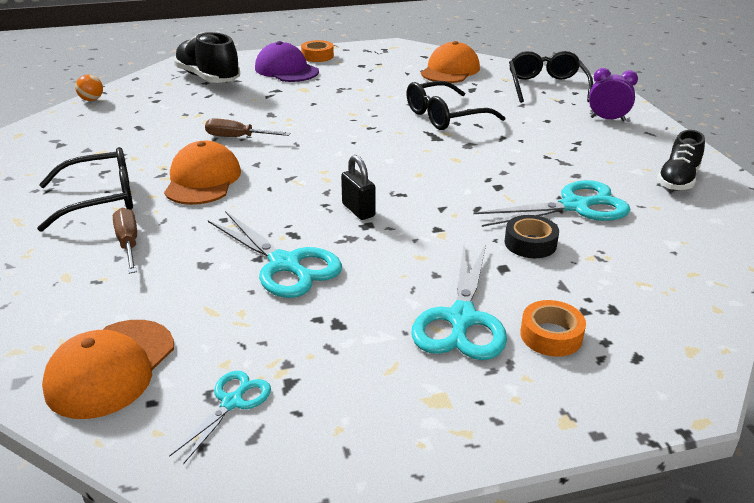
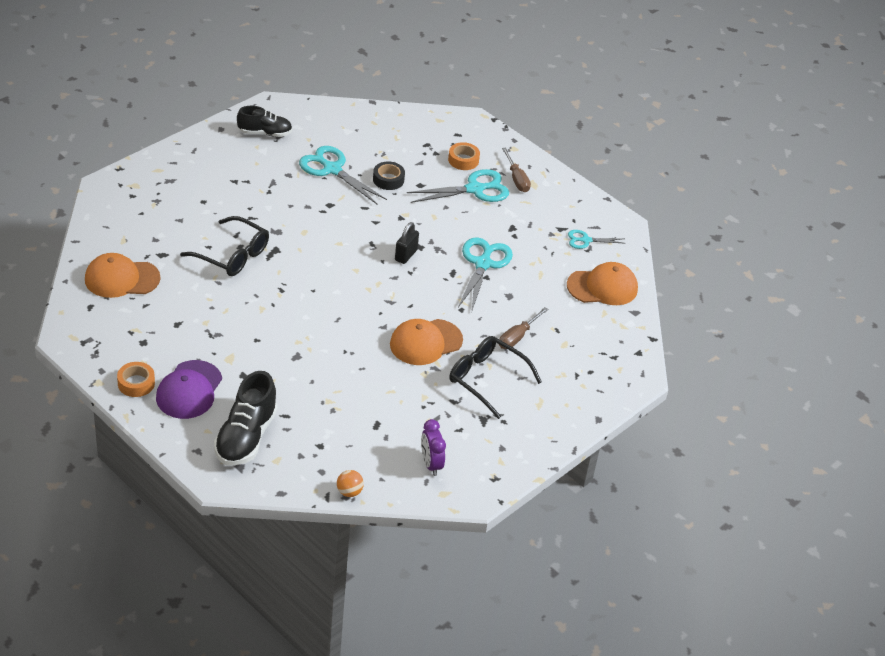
camera: 125 degrees left, 10 degrees up
(237, 137) = (351, 355): brown screwdriver -> brown screwdriver (517, 179)
(546, 86) = (127, 213): black glasses -> none
(607, 119) = (181, 172): purple clock -> purple clock (431, 464)

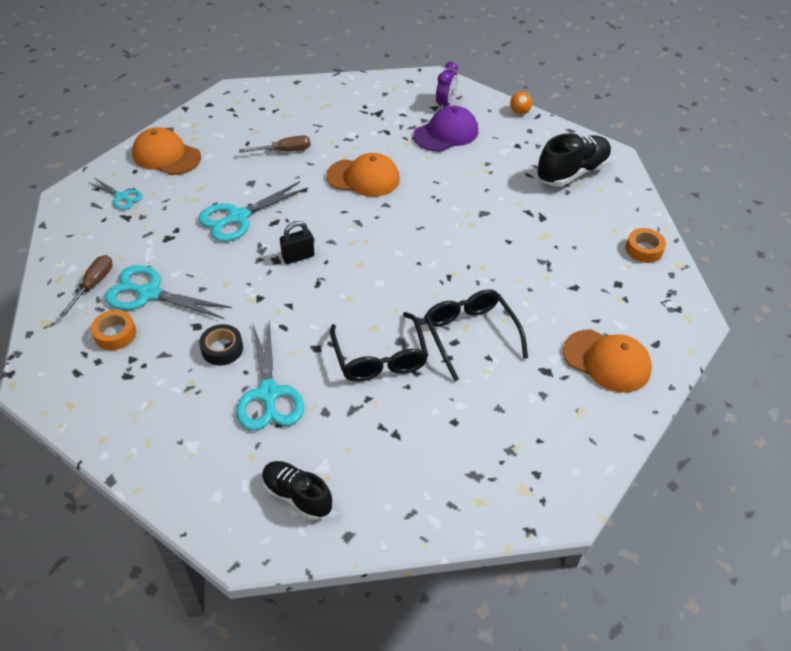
camera: 140 degrees left, 5 degrees up
(189, 390) = (598, 225): purple cap -> purple cap (446, 133)
(486, 379) = (345, 134): black glasses -> black glasses (380, 358)

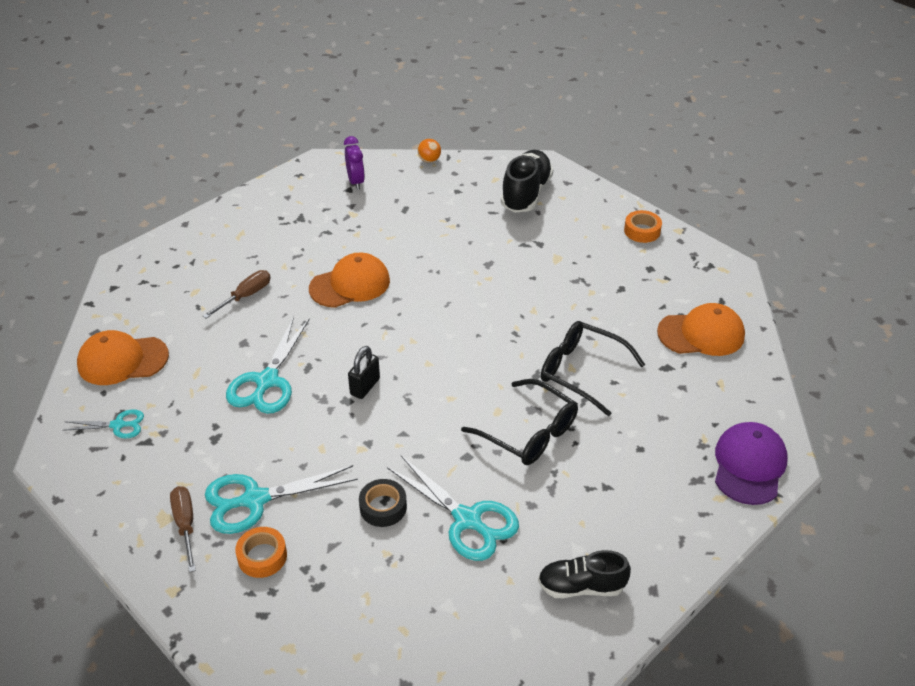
camera: 35 degrees left, 5 degrees down
(446, 133) = (384, 208): purple cap -> purple cap (749, 465)

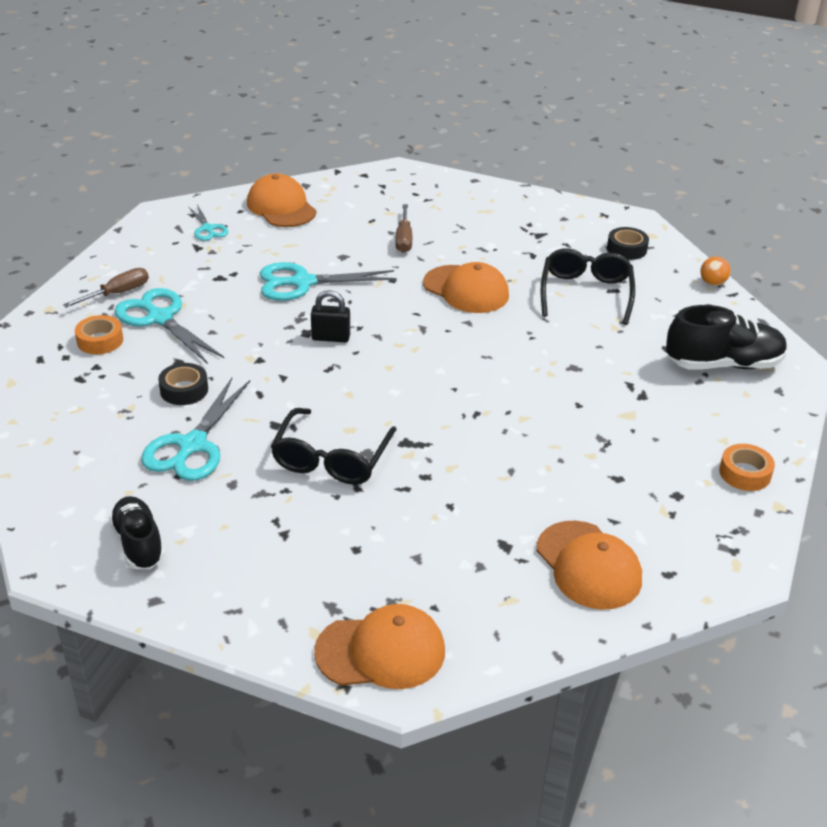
camera: 65 degrees right, 5 degrees down
(246, 296) = (404, 239): brown screwdriver -> brown screwdriver turned 75 degrees clockwise
(356, 182) = (626, 249): purple clock -> black tape
(581, 371) = (449, 476): black glasses -> black glasses (586, 293)
(749, 465) = (381, 651): purple cap -> orange cap

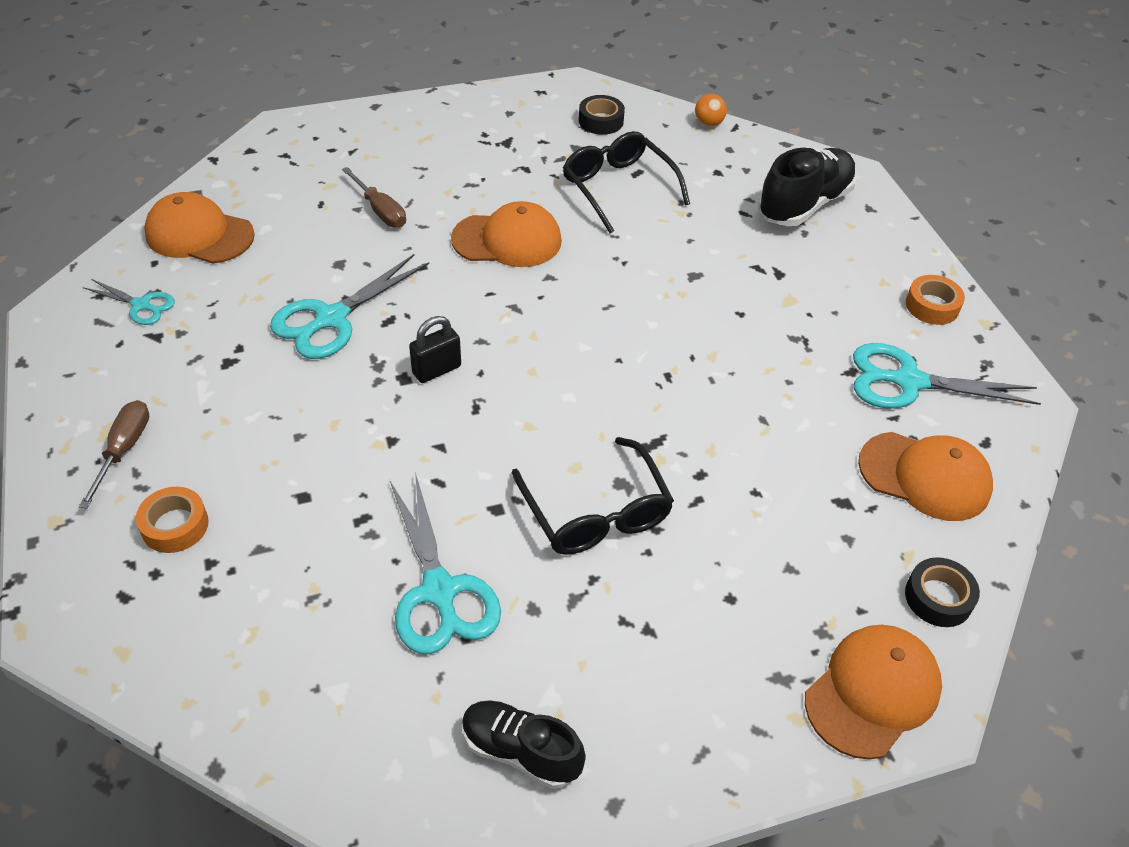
camera: 40 degrees left, 10 degrees up
(160, 318) = (216, 453): turquoise scissors -> turquoise scissors (909, 381)
(184, 390) = (351, 528): black tape -> black tape (938, 598)

